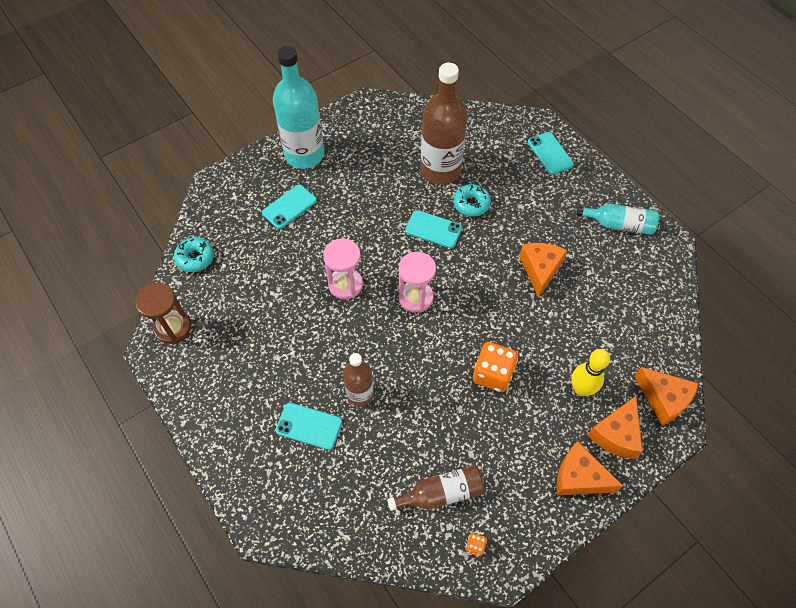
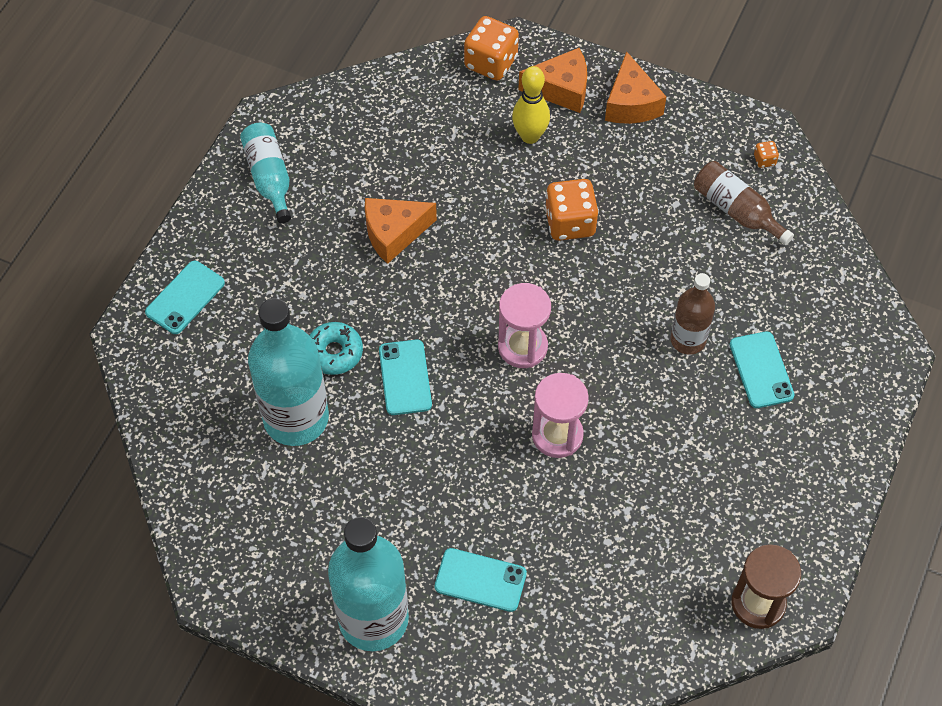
camera: 120 degrees left, 0 degrees up
(195, 258) = (643, 650): turquoise donut -> none
(440, 170) = (296, 418): brown bottle -> turquoise bottle
(663, 399) = (491, 63): orange cheese -> orange dice

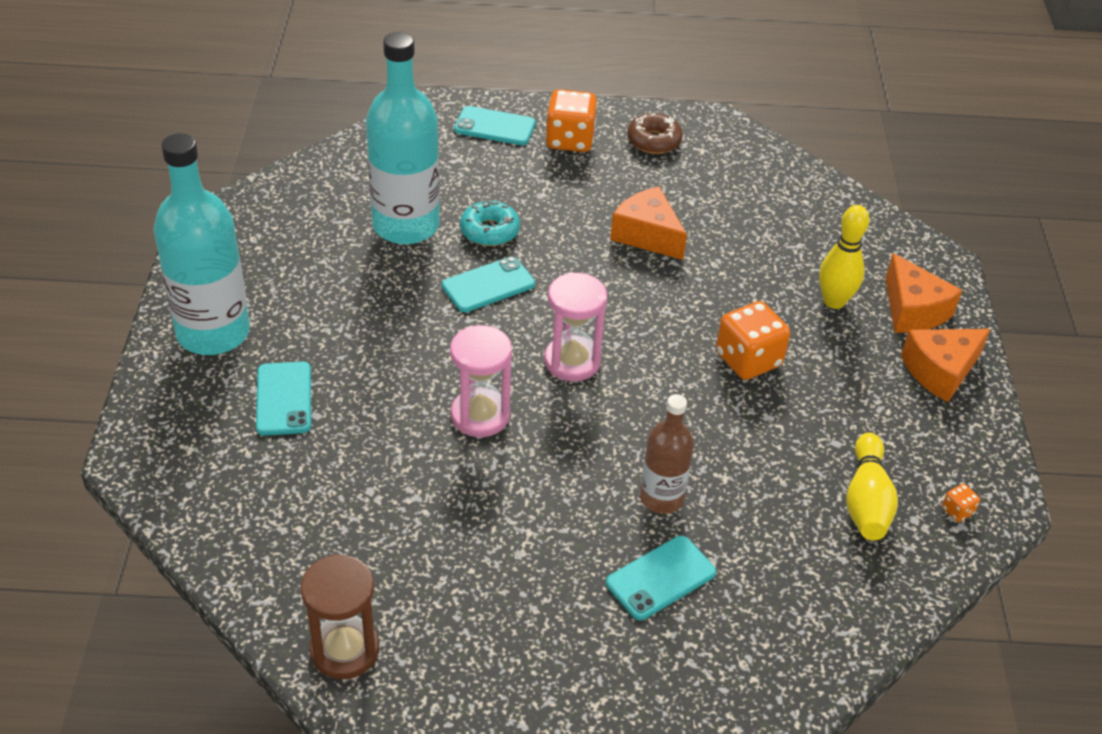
camera: 65 degrees right, 15 degrees down
(269, 178) = (654, 141): turquoise bottle -> brown donut
(491, 63) = (902, 249): orange dice -> orange dice (570, 140)
(736, 210) = (866, 501): brown bottle -> yellow bowling pin

